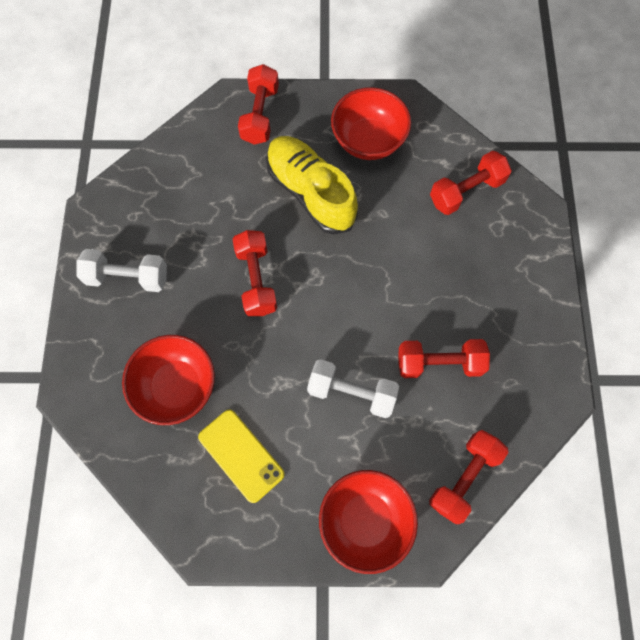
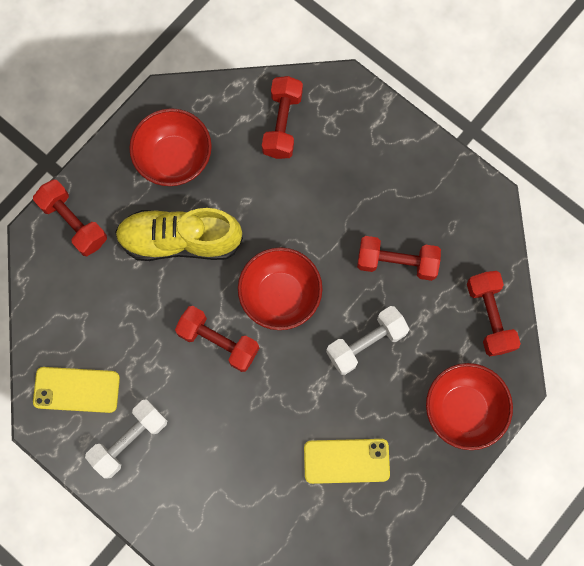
camera: 50 degrees left, 5 degrees up
(137, 212) = (76, 390): none -> yellow phone
(177, 386) = (254, 468): red bowl -> red bowl (280, 295)
(439, 363) = (397, 262): red dumbbell -> red dumbbell turned 60 degrees clockwise

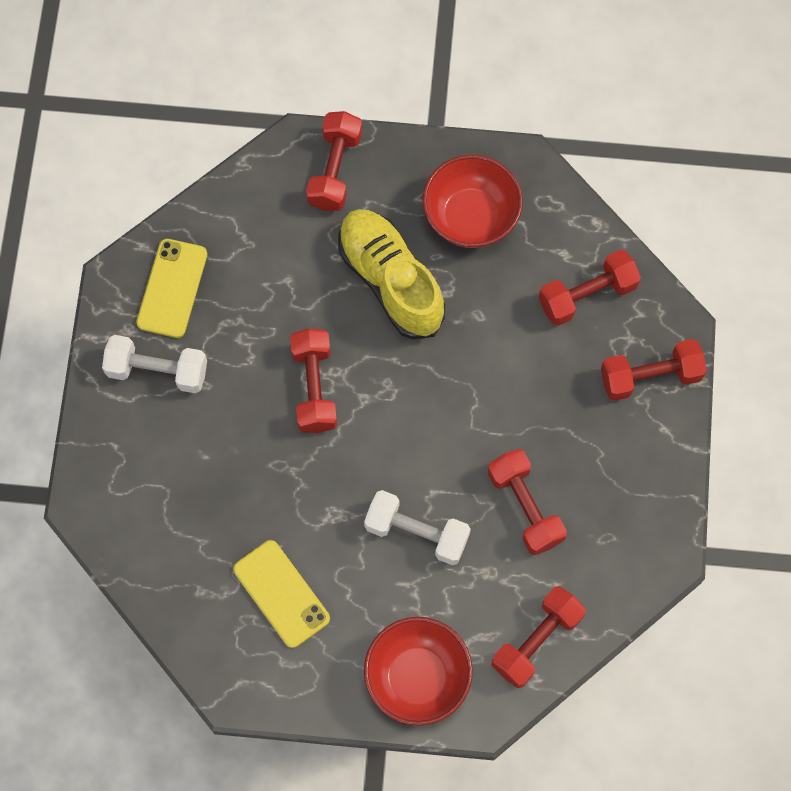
camera: 55 degrees right, 5 degrees down
(76, 390) = (172, 288): yellow phone -> yellow phone turned 45 degrees clockwise
(280, 295) = (404, 415): red bowl -> none
(365, 124) = (650, 377): none -> red dumbbell

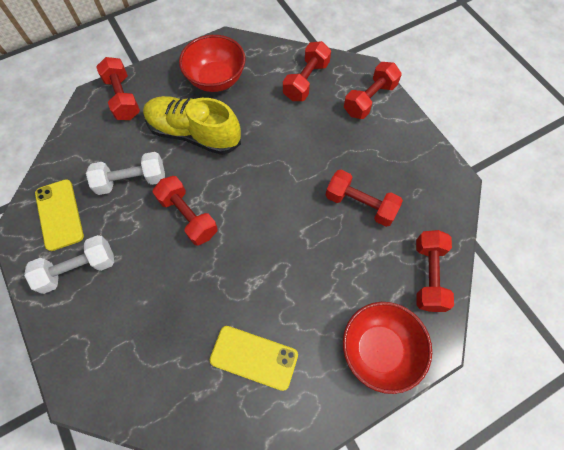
camera: 35 degrees left, 5 degrees down
(417, 532) = (310, 260): white dumbbell -> white dumbbell (132, 180)

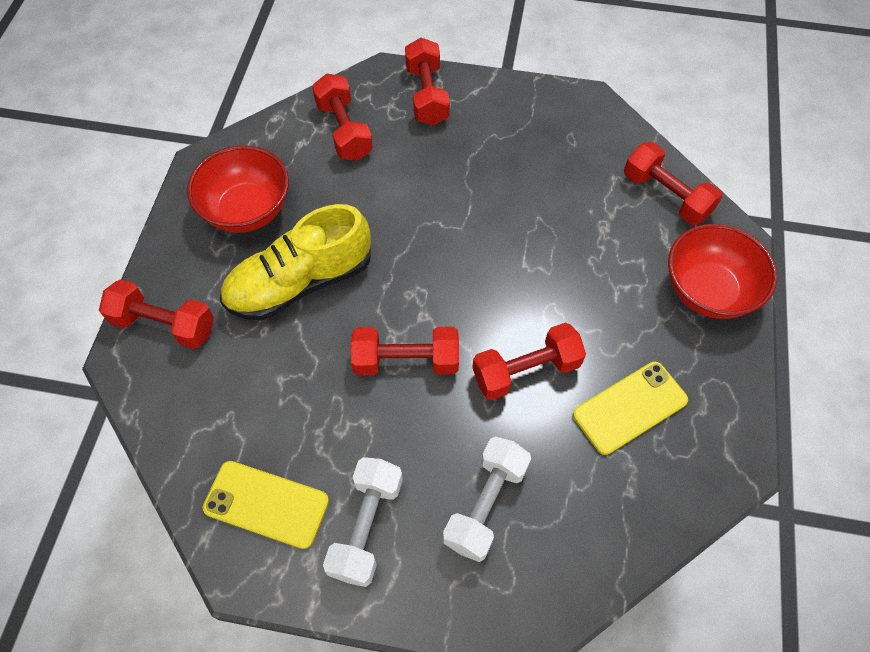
camera: 50 degrees left, 5 degrees down
(132, 180) = (299, 390): white dumbbell -> white dumbbell (485, 504)
(360, 204) = (541, 193): red dumbbell -> red dumbbell (526, 370)

